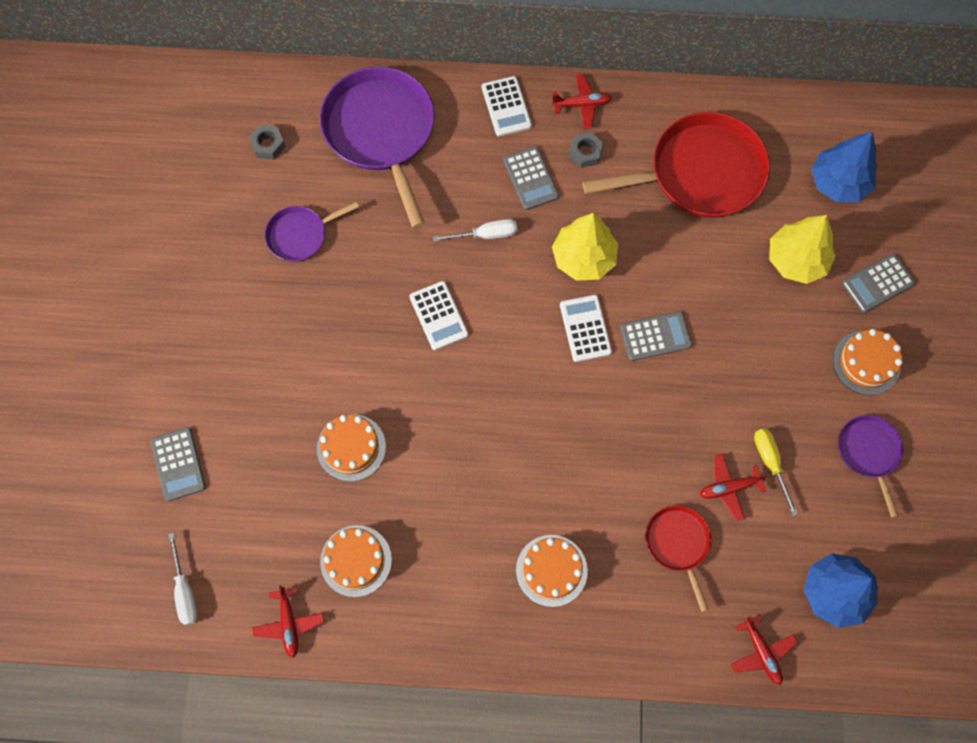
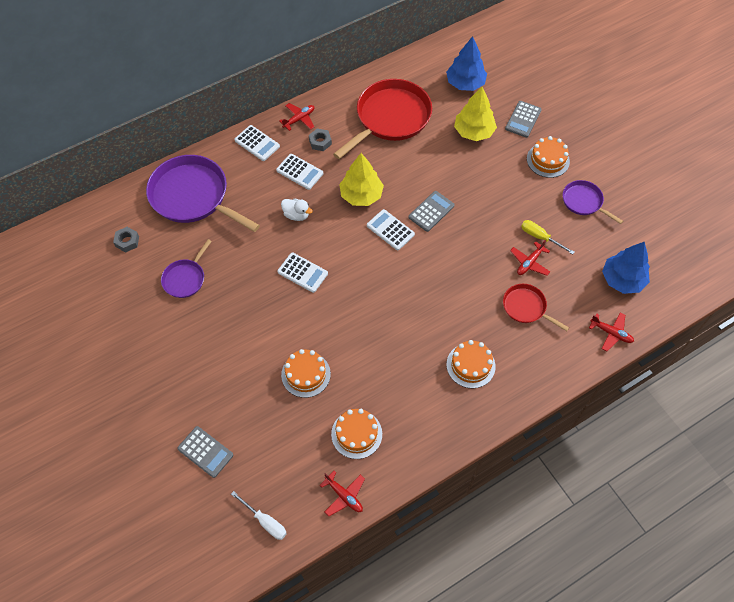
camera: 35 degrees left, 10 degrees down
(485, 235) = (296, 215): white screwdriver -> white duck
(530, 178) = (299, 172): grey calculator -> white calculator

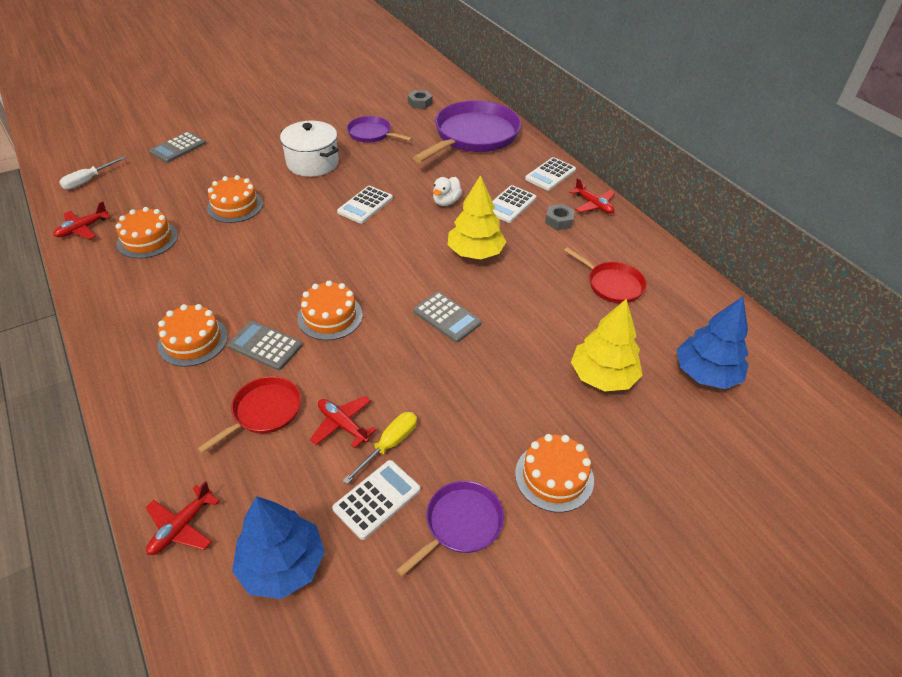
camera: 90 degrees right, 15 degrees down
(236, 322) = (312, 163): none -> white pot
(390, 118) = (612, 284): red pan -> red pan, size x0.51
(390, 230) = (418, 276): white calculator -> white calculator (377, 499)
(437, 281) = (330, 316): none -> orange cake
(523, 119) = (643, 448): grey calculator -> grey calculator (265, 346)

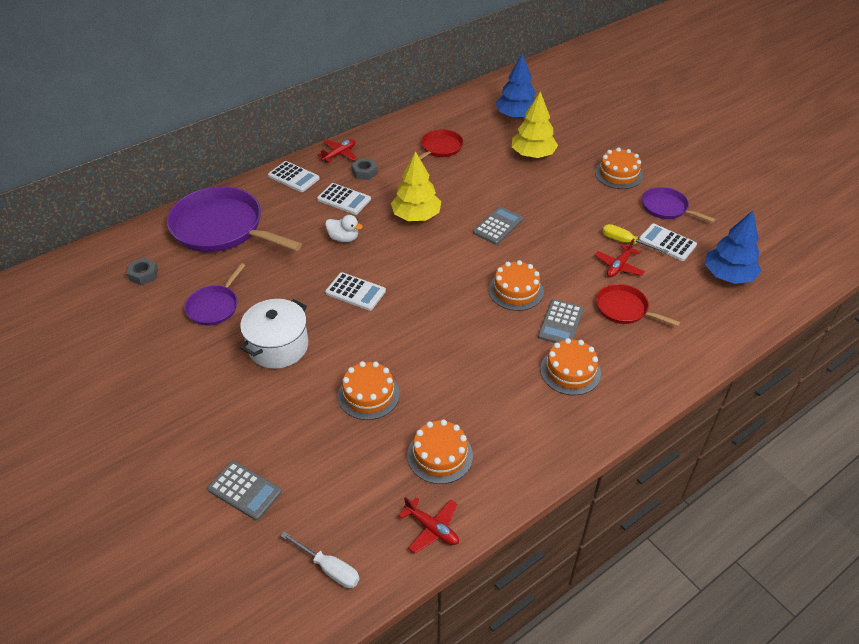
camera: 95 degrees left, 0 degrees up
(182, 527) = (729, 328): red plane -> none

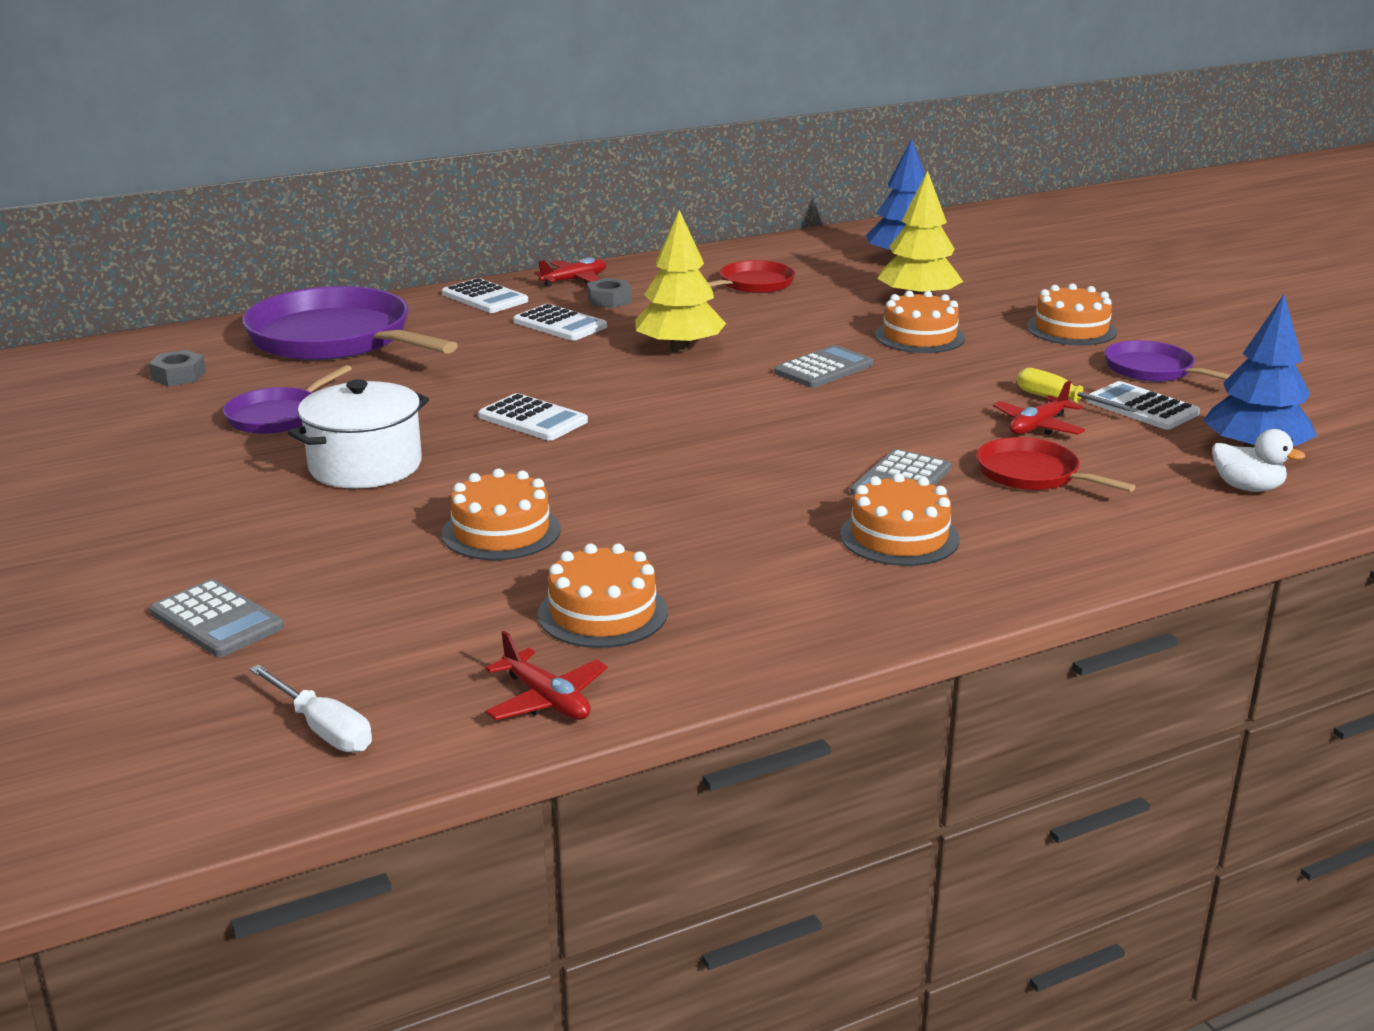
camera: 10 degrees right, 20 degrees down
(344, 238) = (540, 363): white duck -> white duck (1247, 487)
(516, 291) = (829, 439): orange cake -> orange cake (919, 336)

